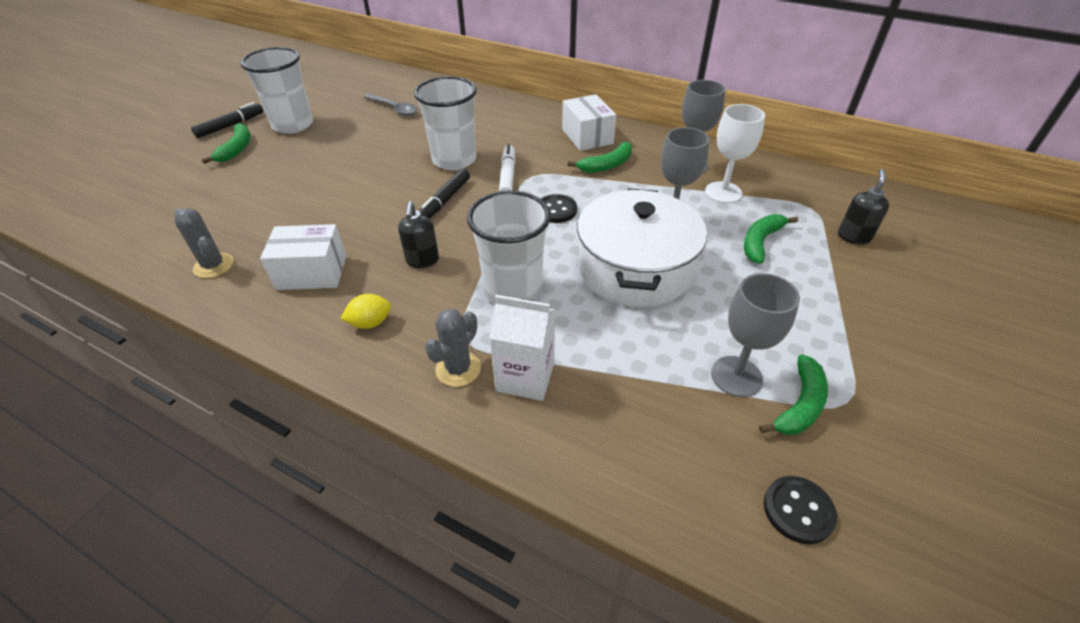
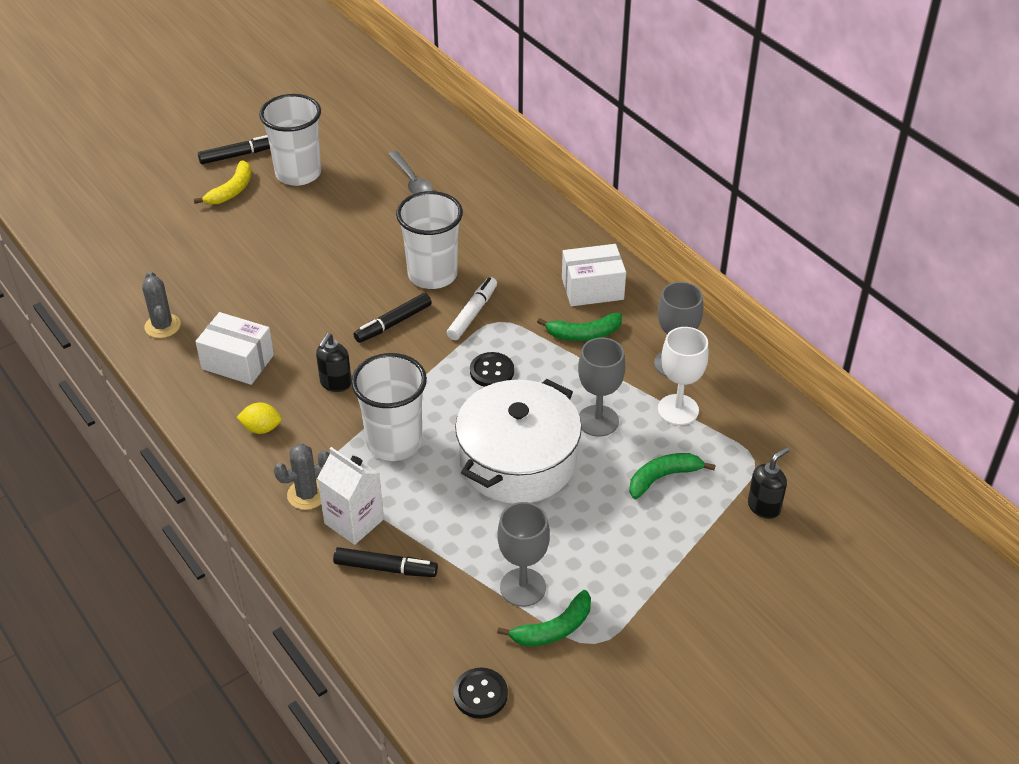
camera: 25 degrees right, 0 degrees up
(236, 149) = (231, 190): green banana -> yellow banana
(587, 136) = (592, 288): white box -> white box turned 75 degrees clockwise
(591, 412) = (385, 568): none -> black marker

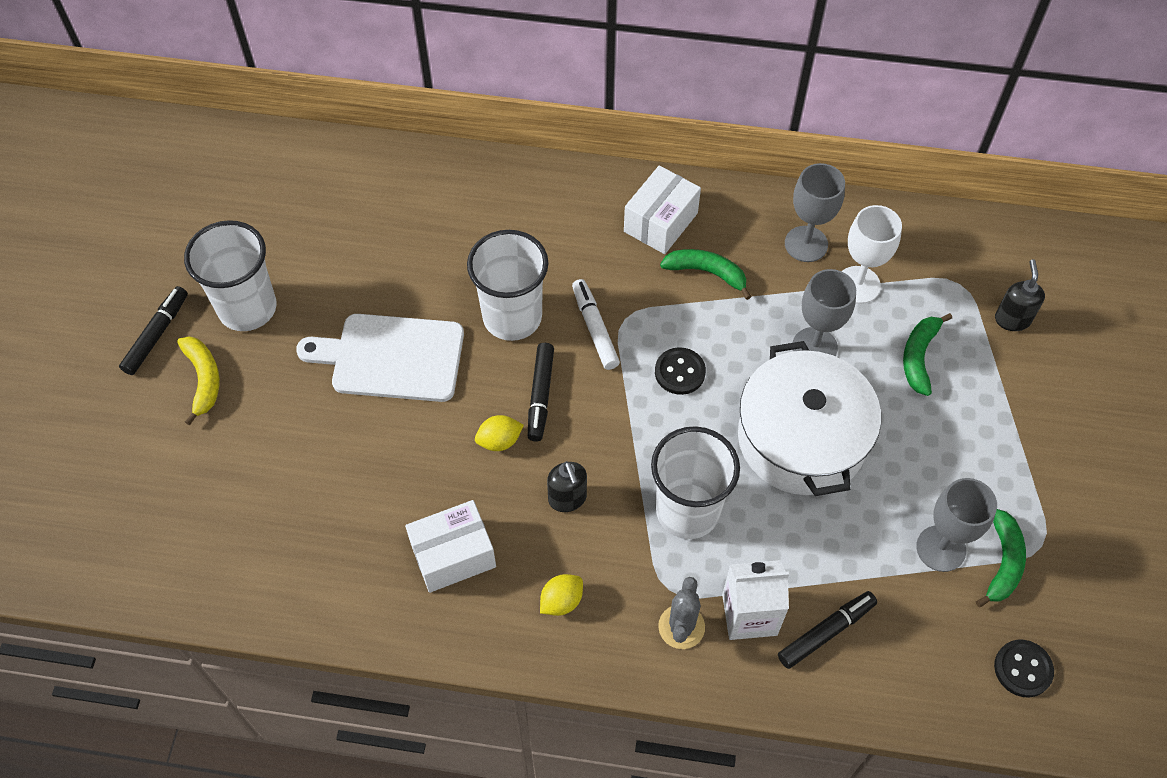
camera: 45 degrees left, 15 degrees up
(162, 326) = (331, 582): grey cactus -> none
(339, 247) = (391, 357): none -> white cutting board
(339, 328) = (499, 441): none -> yellow lemon
(412, 181) = (369, 232): grey spoon -> none
(584, 334) = (706, 273): green banana -> green banana turned 105 degrees counterclockwise

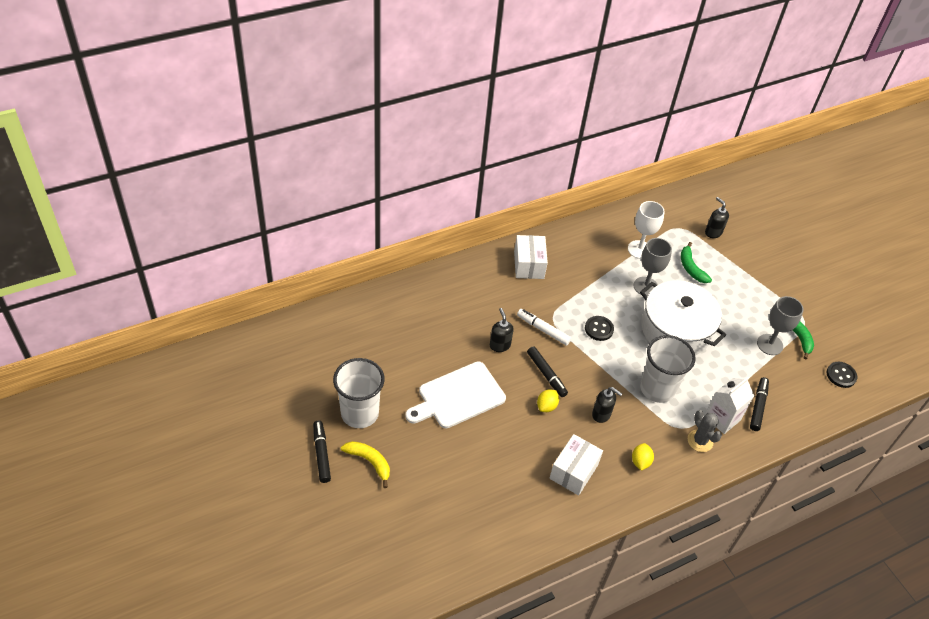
camera: 40 degrees left, 10 degrees down
(512, 317) = (499, 345): white cup -> black soap dispenser
(706, 273) = (570, 277): green banana -> none
(806, 244) = (602, 242): grey goblet -> none

